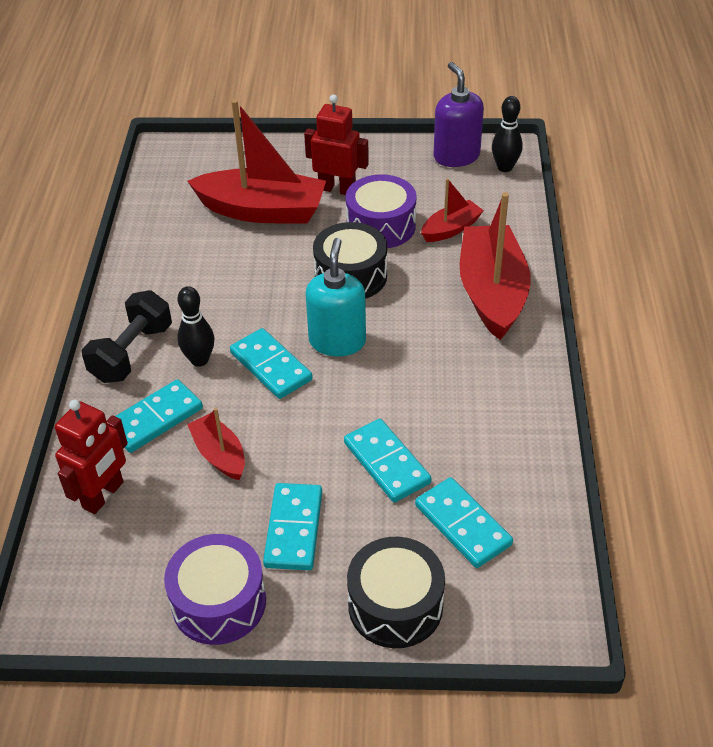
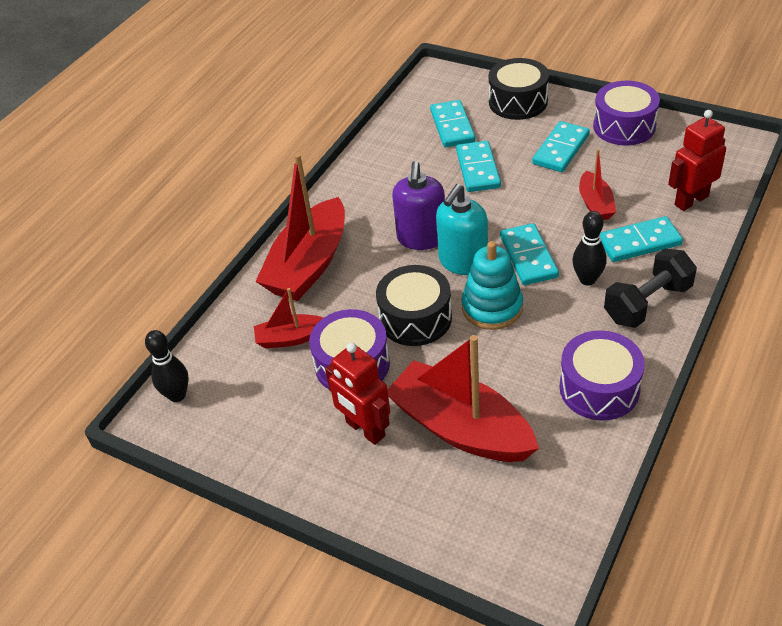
camera: 150 degrees left, 0 degrees up
(159, 268) = (599, 388): none -> purple drum
(283, 305) = (492, 307): none -> turquoise stacking toy
(456, 156) = (209, 430): purple soap dispenser -> purple soap dispenser (421, 238)

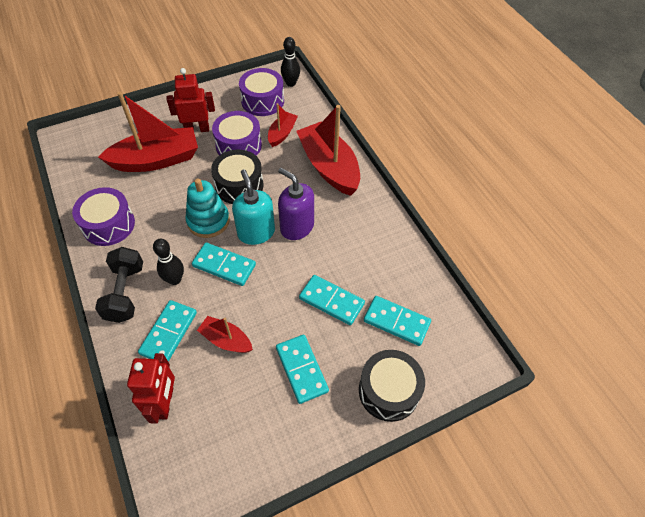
camera: 120 degrees right, 10 degrees up
(624, 126) = (284, 441): purple drum -> purple drum (262, 101)

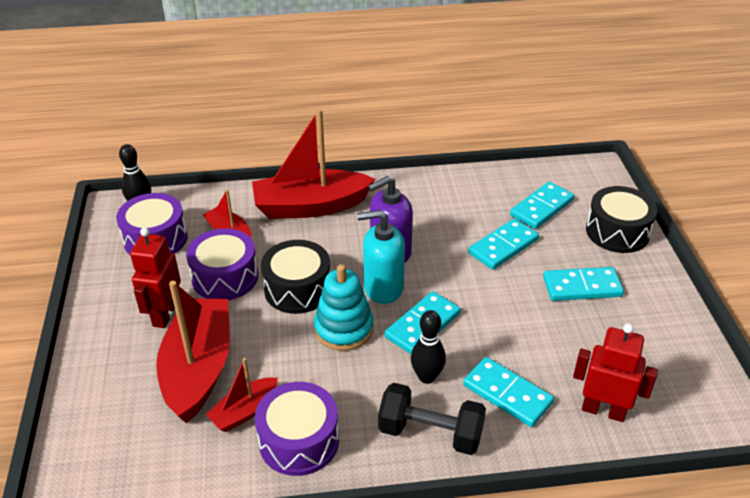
camera: 70 degrees left, 15 degrees down
(226, 340) = (530, 341): red boat -> red boat (244, 411)

